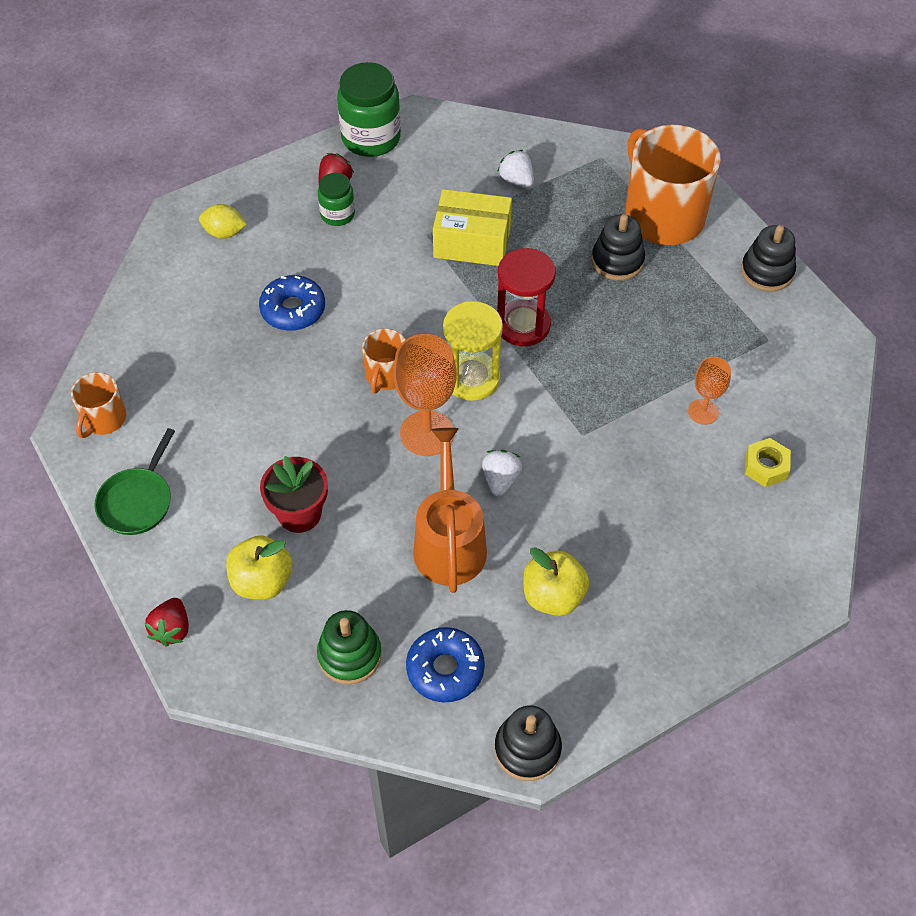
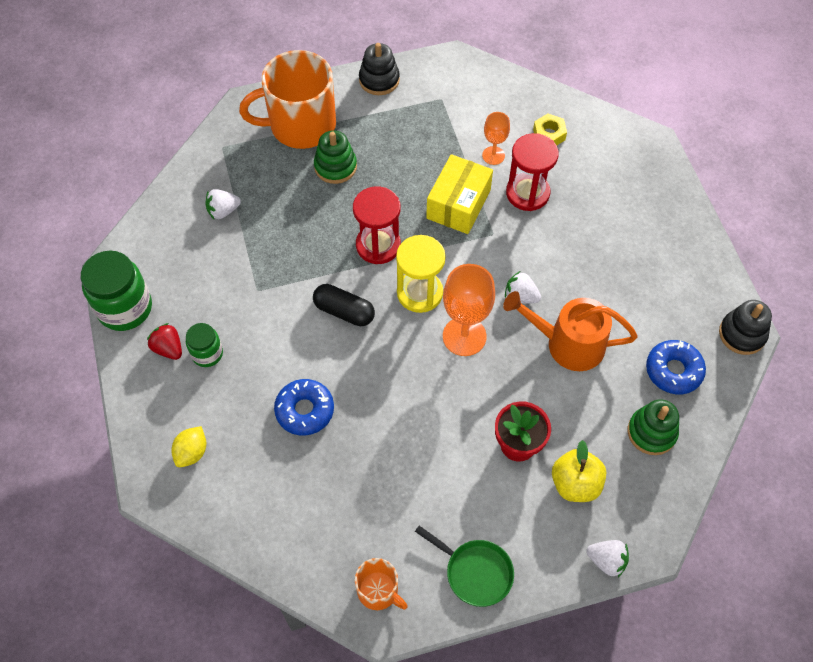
camera: 75 degrees left, 5 degrees up
(172, 629) = (606, 560): red strawberry -> white strawberry
(386, 375) = (398, 353): orange mug -> none
(424, 314) = (344, 311): none -> black capsule
(472, 242) = (279, 259): yellow box -> yellow box (458, 204)
(553, 596) = (626, 288): yellow apple -> none
(617, 261) = (335, 166): black stacking toy -> green stacking toy
(659, 459) = (527, 193): none -> red hourglass

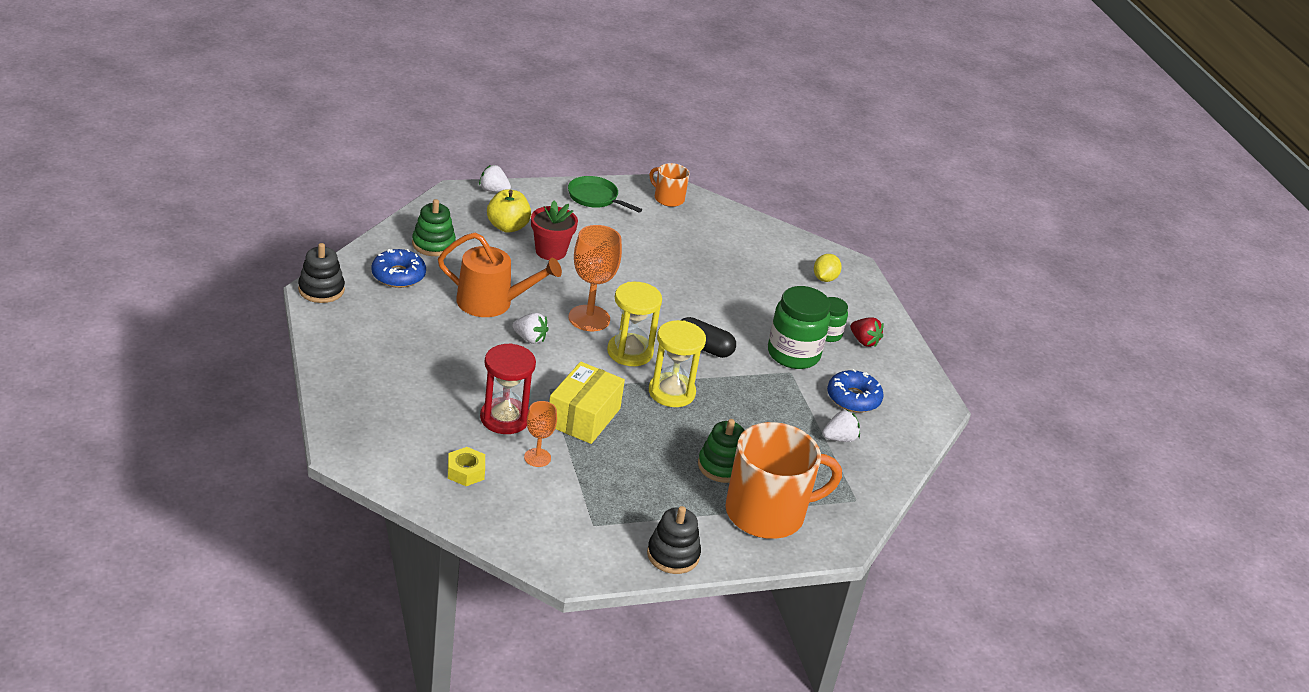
camera: 175 degrees right, 25 degrees down
(125, 308) = (914, 373): green jar -> green jar (793, 354)
(305, 410) = (734, 290): blue donut -> blue donut (853, 398)
(378, 245) = (671, 392): red hourglass -> yellow hourglass

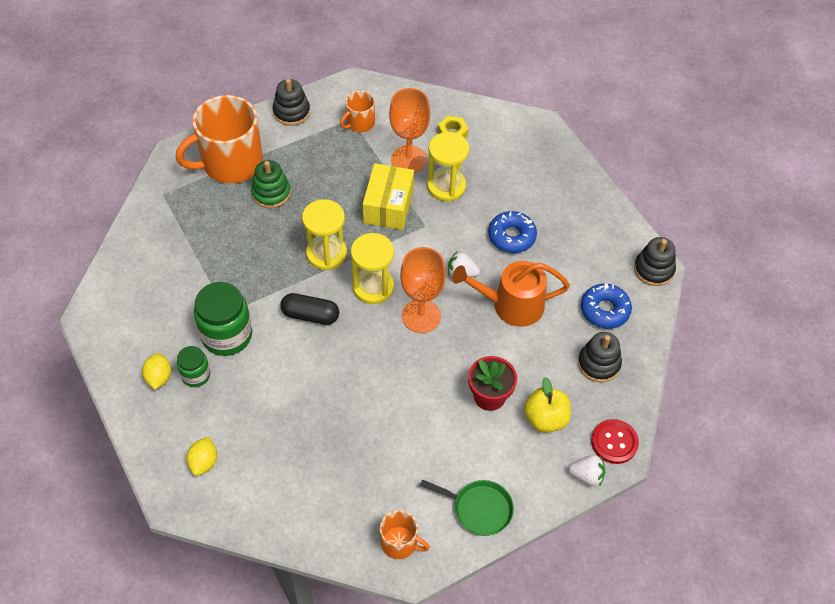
camera: 170 degrees right, 20 degrees up
(433, 244) = (598, 364): green stacking toy -> black stacking toy
(456, 200) = (614, 442): none -> red button
(504, 418) = (446, 186): red hourglass -> yellow hourglass
(537, 457) = (408, 159): orange goblet -> orange goblet, size x1.75
(583, 516) = (360, 123): none -> orange mug
(839, 438) = (178, 249): white strawberry -> none
(853, 398) = (168, 299): blue donut -> blue donut (511, 236)
(864, 341) = (159, 377): red strawberry -> yellow lemon

